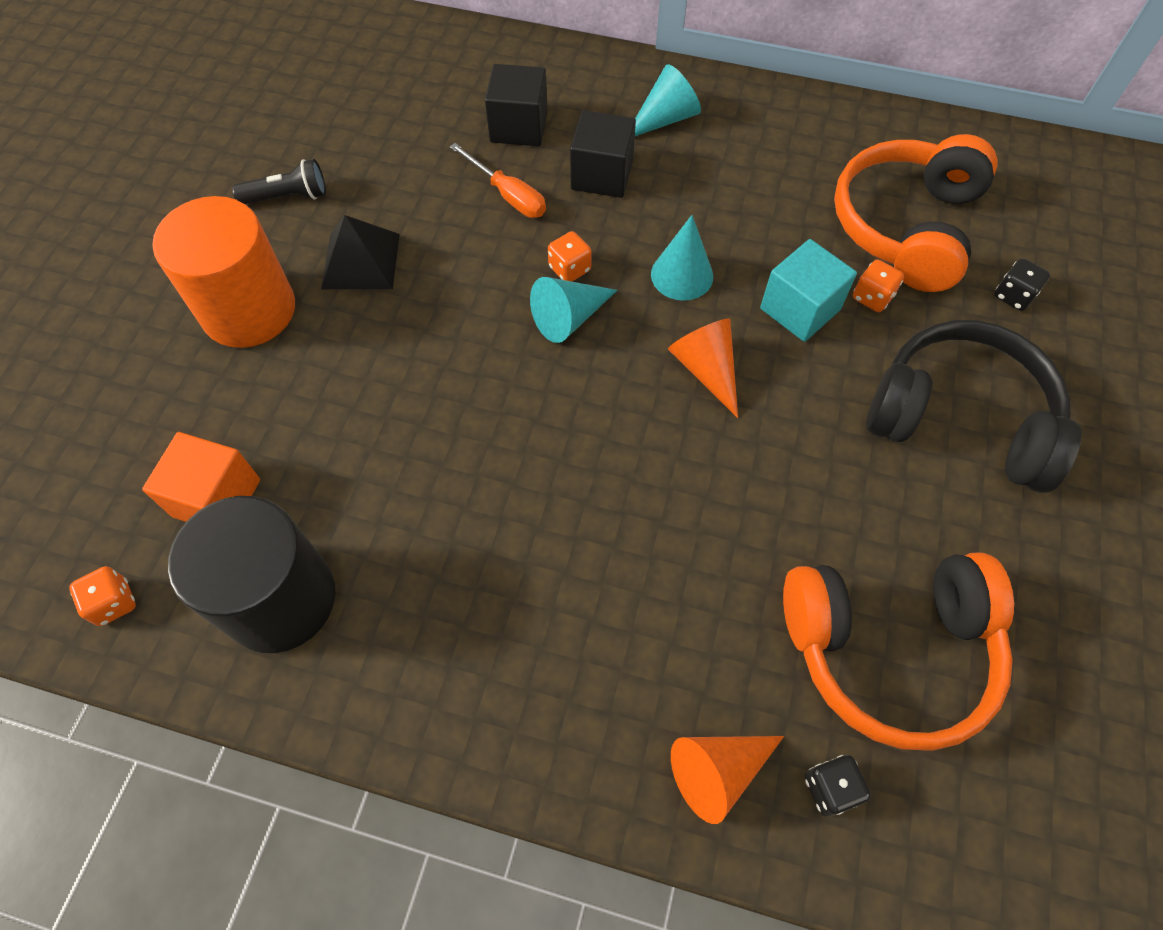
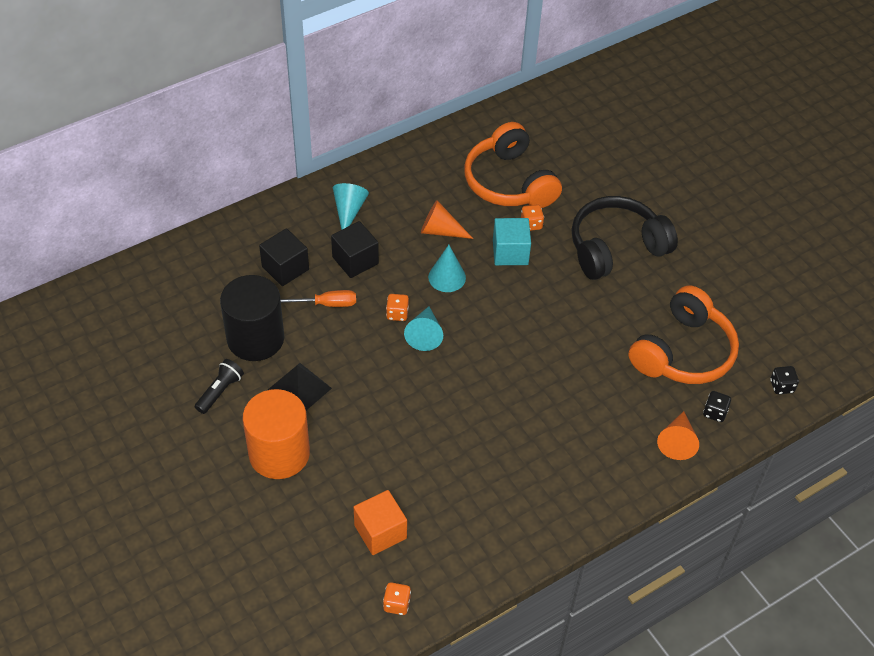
camera: 50 degrees left, 10 degrees down
(280, 599) = (459, 538): black cylinder -> black cylinder (255, 338)
(706, 369) = (505, 308): orange cone -> orange cone (440, 231)
(1013, 296) = (581, 180): black dice -> black dice (781, 386)

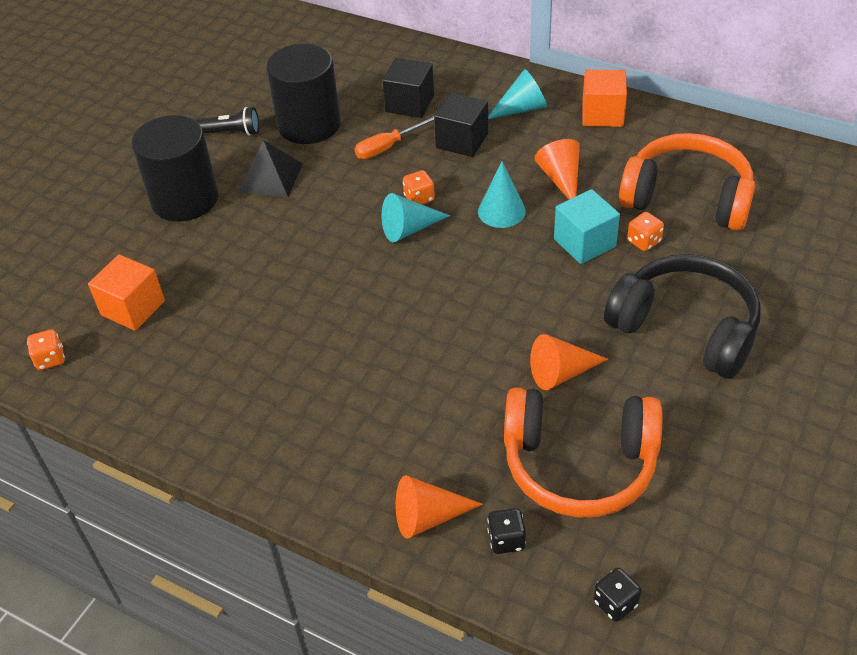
camera: 65 degrees right, 5 degrees down
(279, 453) = (185, 199): orange cylinder -> black cylinder
(325, 304) = (388, 147): orange screwdriver -> orange screwdriver turned 90 degrees clockwise
(393, 174) = (602, 114): none -> orange cube
(509, 182) = (687, 198): orange headphones -> orange headphones turned 75 degrees clockwise
(611, 323) = (561, 373): none -> orange cone

